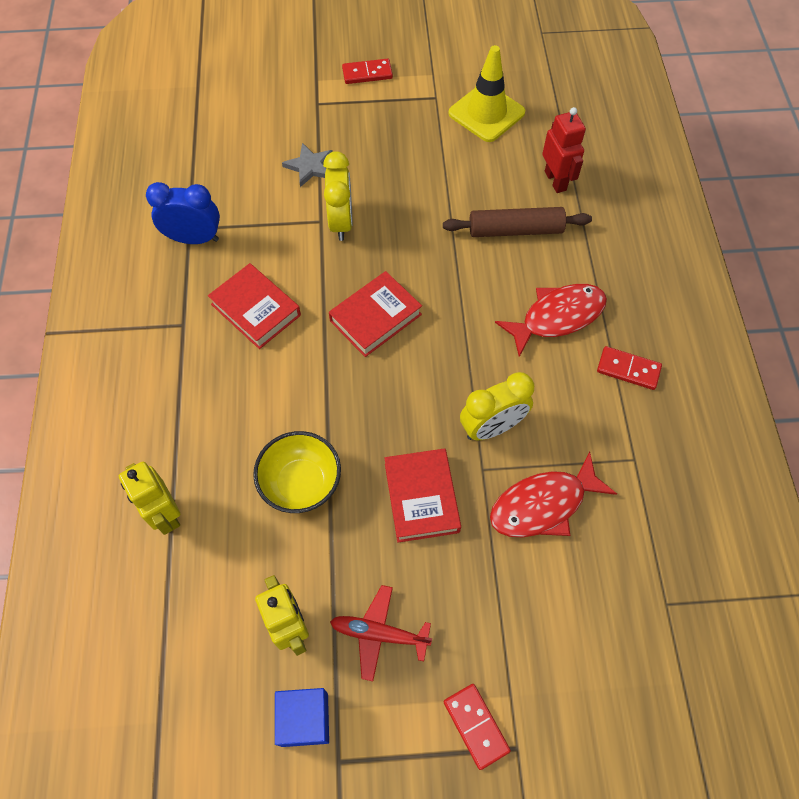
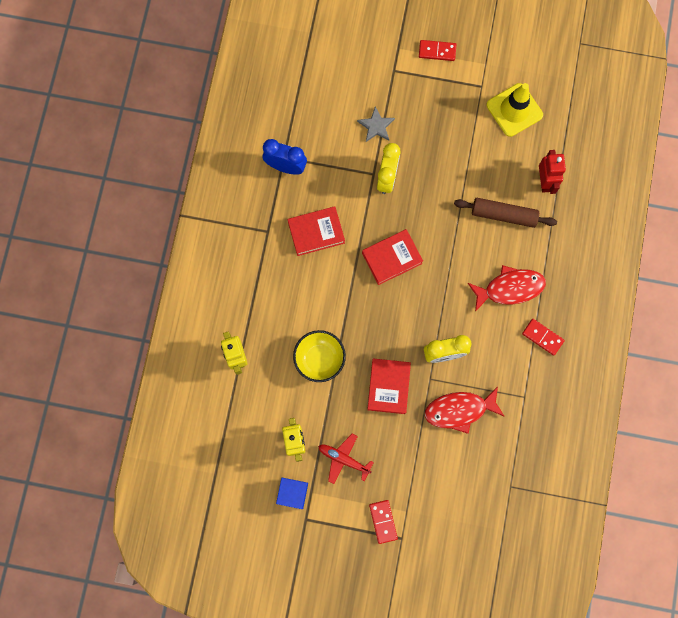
camera: 15 degrees right, 15 degrees up
(256, 310) = (316, 232): red book -> red book turned 75 degrees counterclockwise

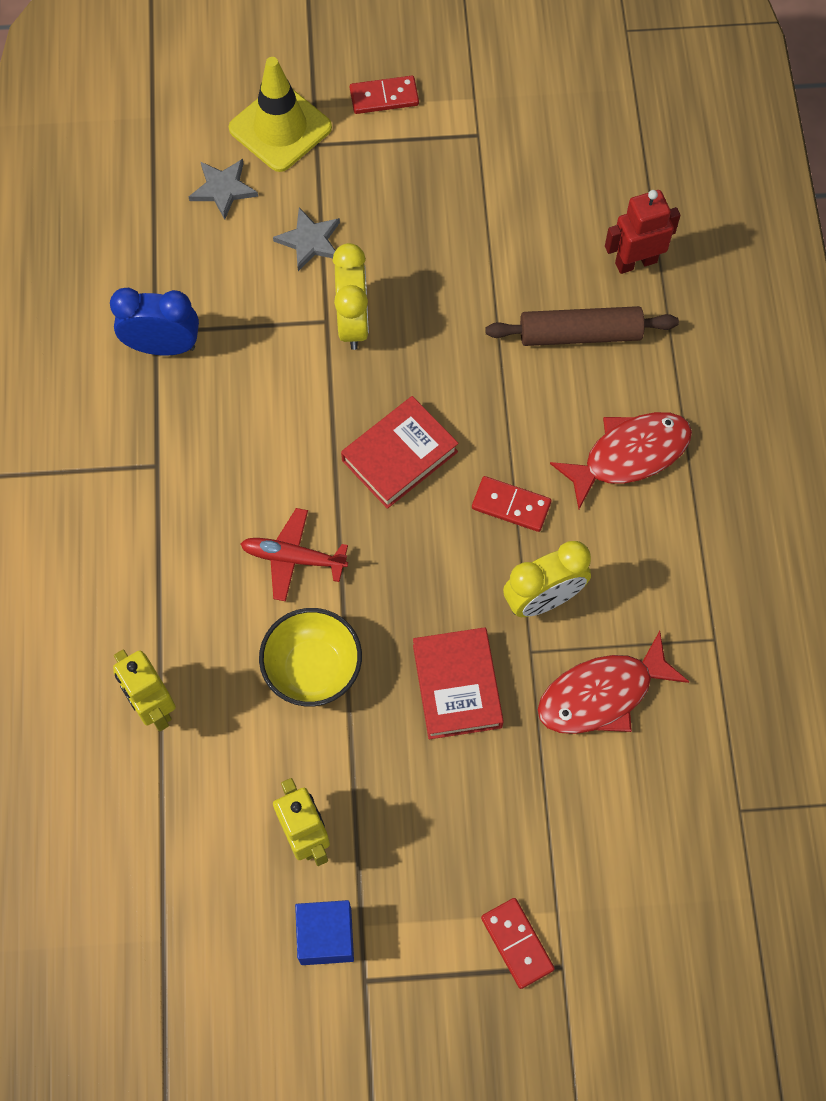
camera: 15 degrees left, 10 degrees down
(316, 232) = (248, 445): red book -> none
(338, 84) = (223, 189): none -> grey star
(344, 459) = (408, 843): red plane -> red plane (293, 558)
(514, 110) = (546, 159): yellow traffic cone -> yellow traffic cone (280, 128)
(542, 337) = (714, 525): red domino -> red domino (511, 505)
(545, 181) = (635, 262): red robot -> red robot turned 90 degrees counterclockwise

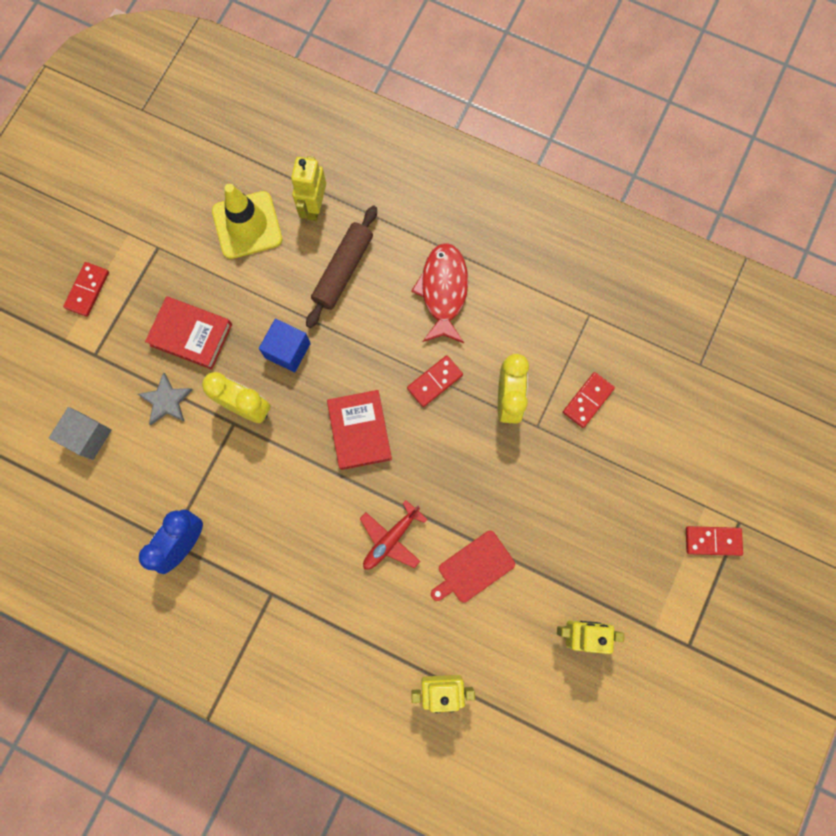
camera: 60 degrees left, 10 degrees up
(223, 189) = (88, 436): grey star -> grey cube
(280, 128) = (65, 372): yellow traffic cone -> yellow traffic cone (247, 225)
(313, 669) = (473, 568): yellow bowl -> red cutting board
(326, 936) = (650, 655): blue cube -> blue cube (288, 350)
(457, 686) = (535, 484): red book -> red book (191, 335)
(602, 694) = (588, 400): red fish -> red domino
(635, 262) = (314, 207): red robot -> yellow robot

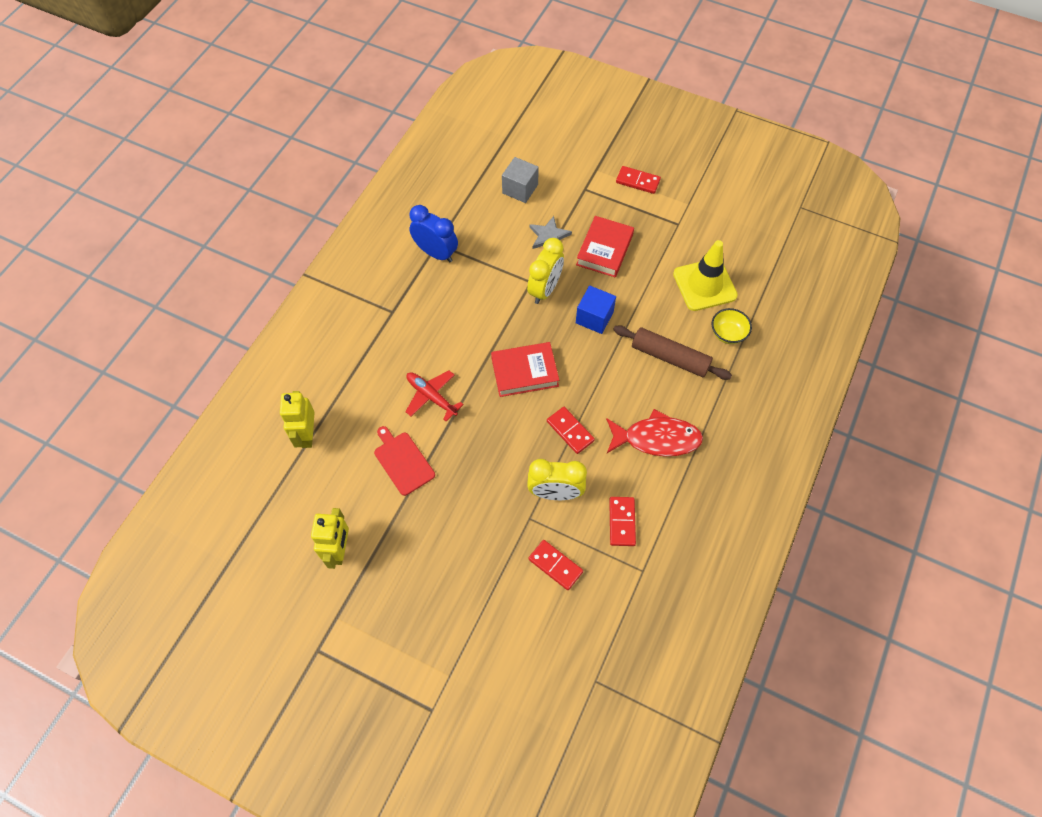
camera: 90 degrees right, 15 degrees down
(314, 207) = (728, 334): yellow robot -> yellow bowl
(712, 541) = (415, 681): red domino -> red domino (622, 522)

